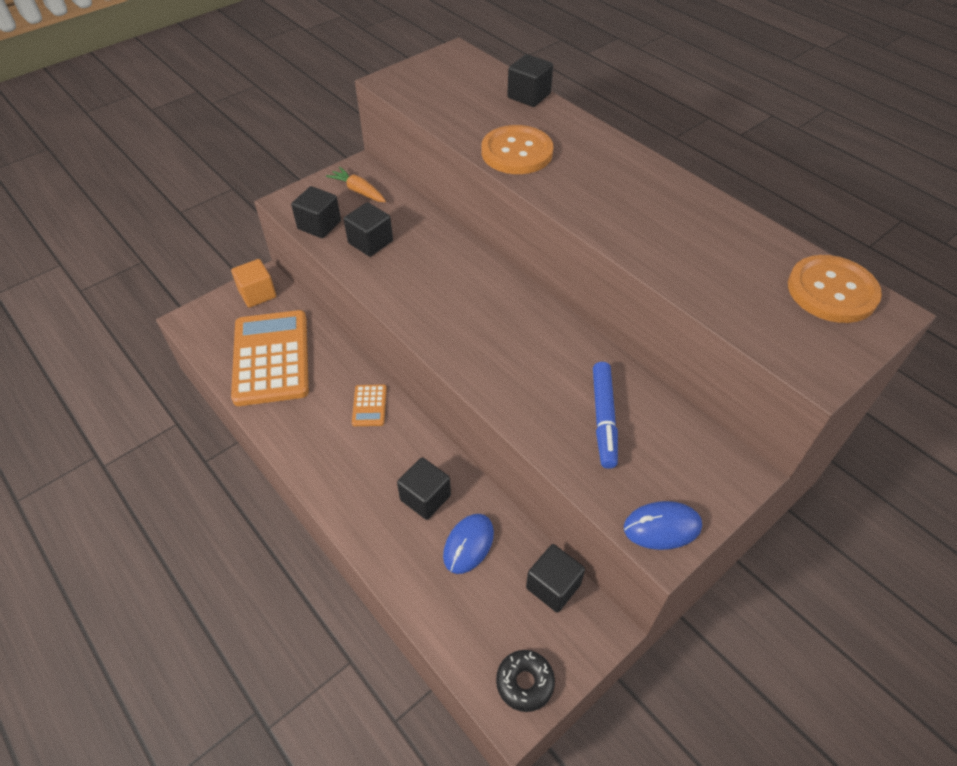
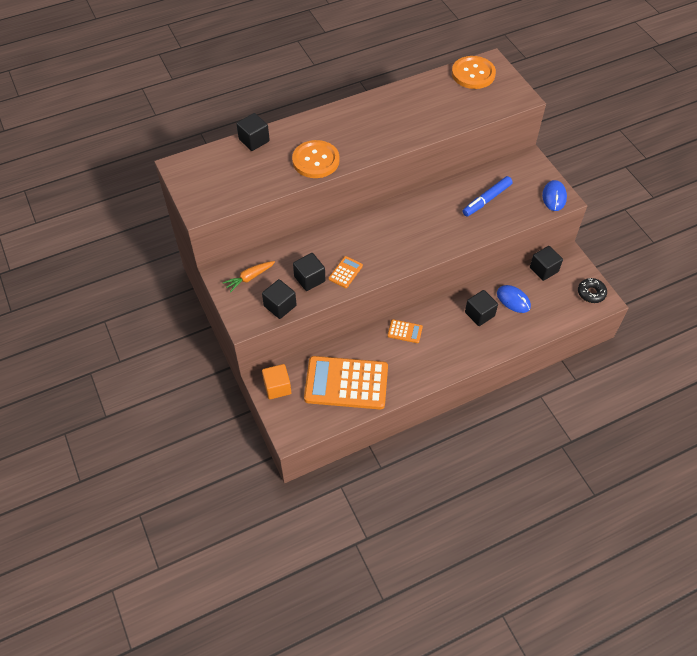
camera: 75 degrees left, 5 degrees up
(391, 274) = (345, 272): none -> orange calculator
(603, 418) = (486, 200): blue marker -> blue marker turned 120 degrees clockwise

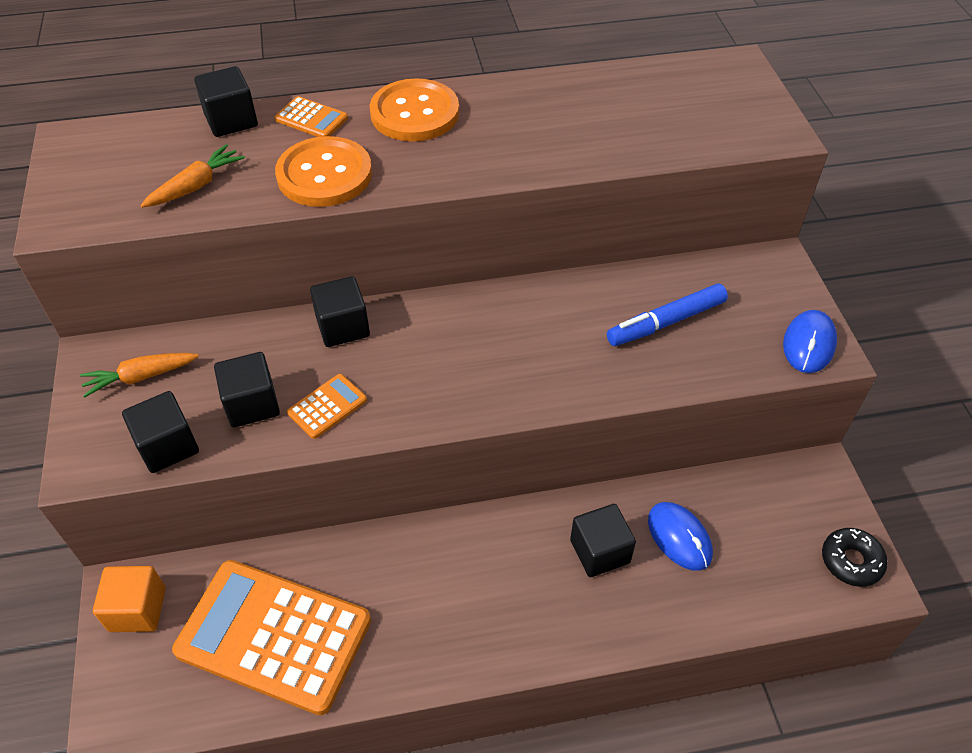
camera: 15 degrees right, 5 degrees down
(256, 178) = (196, 186): none -> orange carrot
(405, 331) = (435, 552): orange calculator -> orange calculator (311, 119)
(473, 74) = (695, 78): orange button -> orange button (414, 113)
(543, 269) = (761, 487): black cube -> black cube (343, 327)

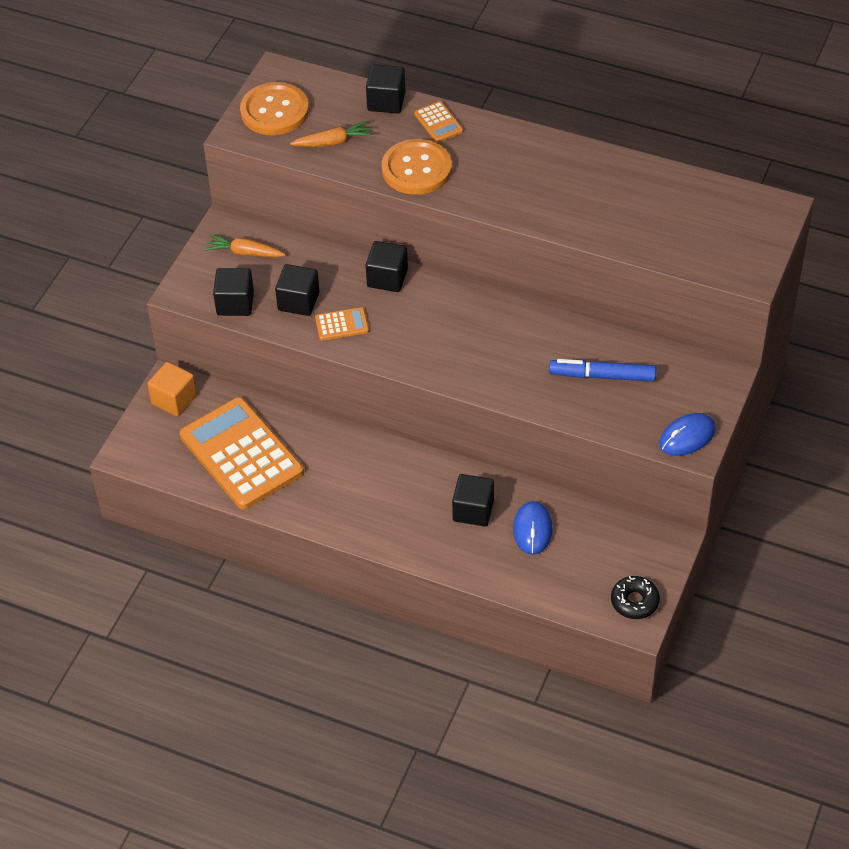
camera: 35 degrees right, 0 degrees up
(414, 113) = (510, 148): orange button -> orange button (274, 111)

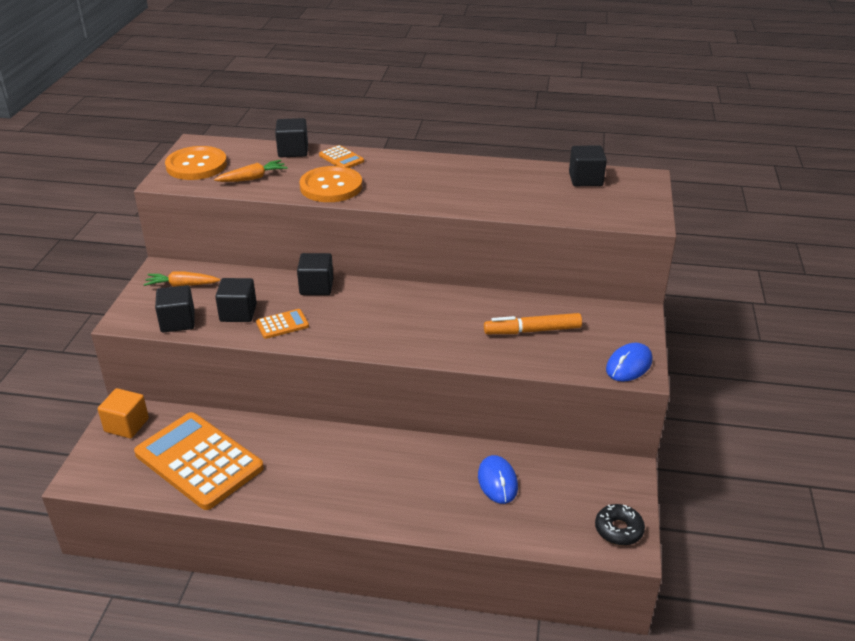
camera: 15 degrees left, 15 degrees down
(473, 510) = (436, 474): black cube -> black cube (585, 179)
(602, 376) = (532, 331): blue marker -> orange marker

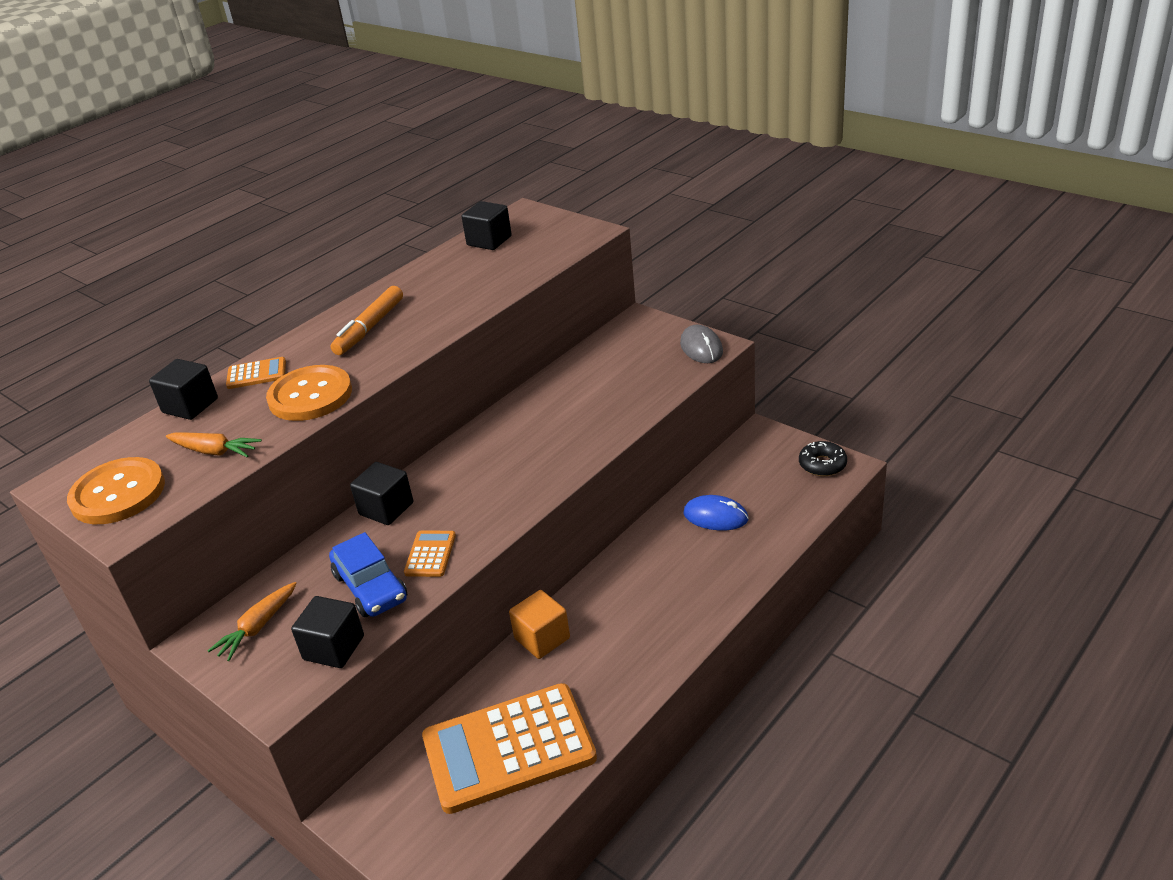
camera: 55 degrees left, 0 degrees up
(126, 425) = (382, 811): orange cube -> orange cube (542, 638)
(238, 313) = (371, 587): black cube -> blue car
(252, 178) = (214, 451): orange carrot -> orange carrot turned 105 degrees clockwise
(532, 331) = (606, 384): orange marker -> orange marker (370, 328)
(629, 365) = (701, 348): blue mouse -> grey mouse

